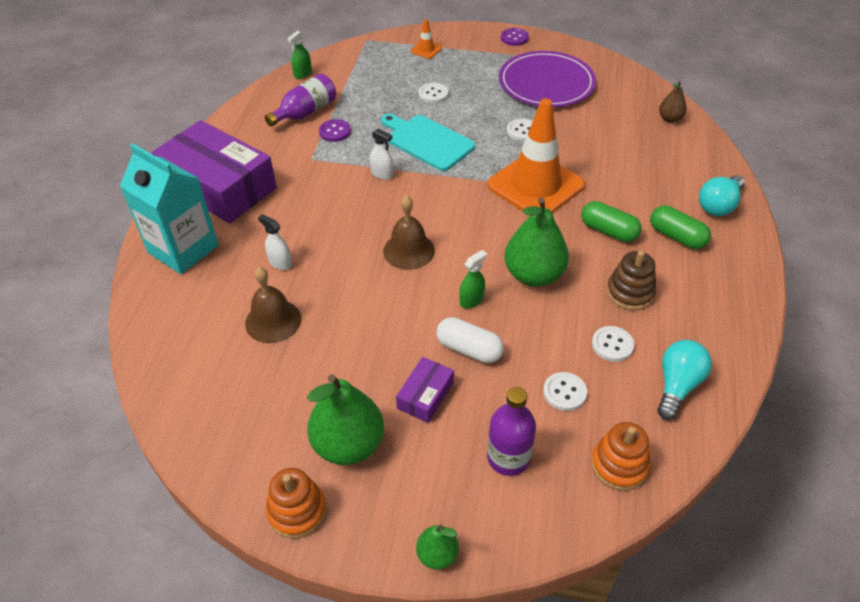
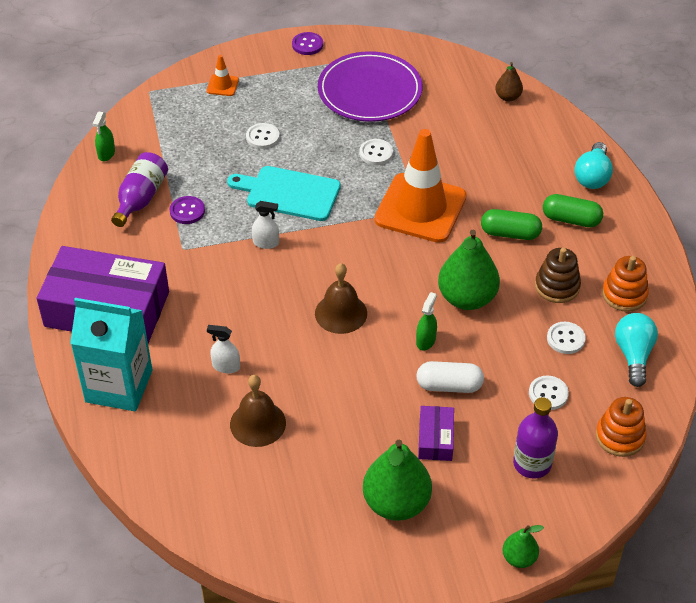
camera: 25 degrees left, 0 degrees up
(297, 511) = (388, 571): orange stacking toy -> orange stacking toy (624, 295)

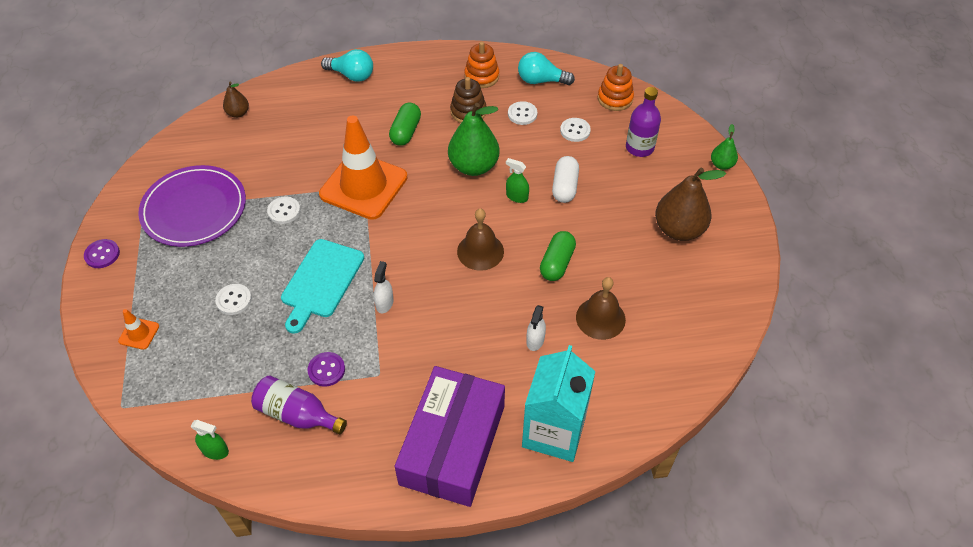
camera: 85 degrees left, 5 degrees up
(396, 503) = (678, 230): green pear -> brown pear
(435, 439) = (617, 200): purple box -> none
(571, 219) = (397, 94): green capsule -> green capsule (557, 263)

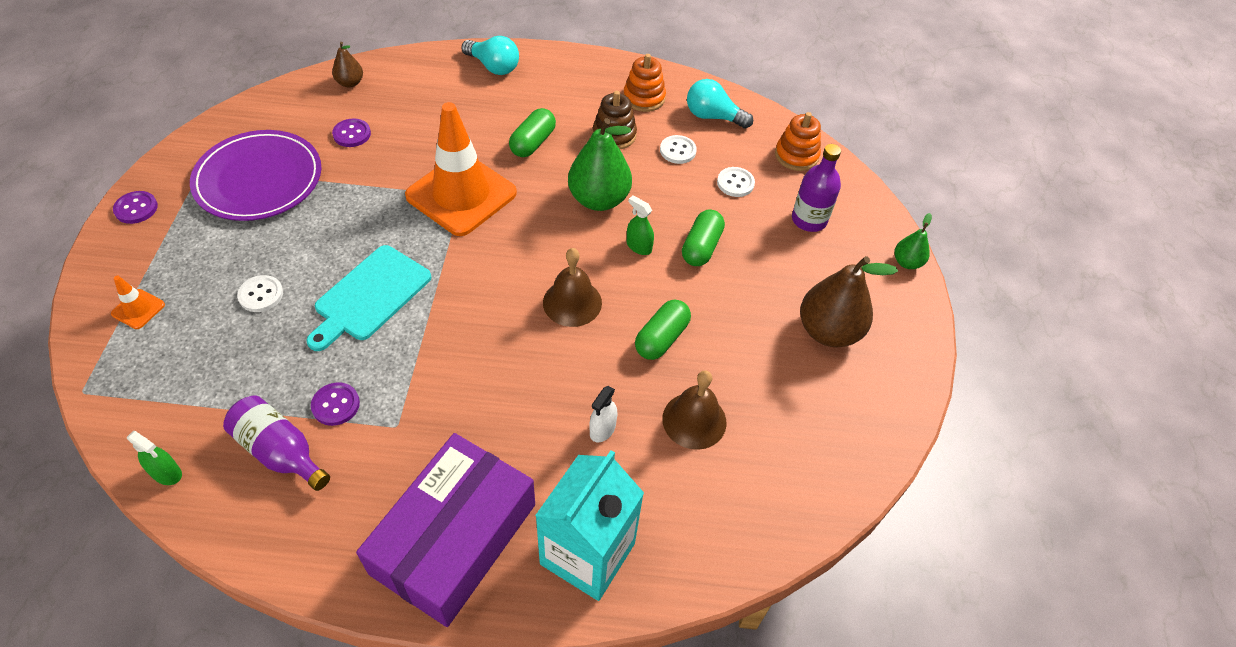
camera: 10 degrees right, 0 degrees up
(256, 155) = (352, 134): none -> purple button
(284, 211) = (358, 204): white button -> none
(384, 303) = (435, 339): white spray bottle -> none
(564, 187) = (701, 247): white capsule -> green capsule

